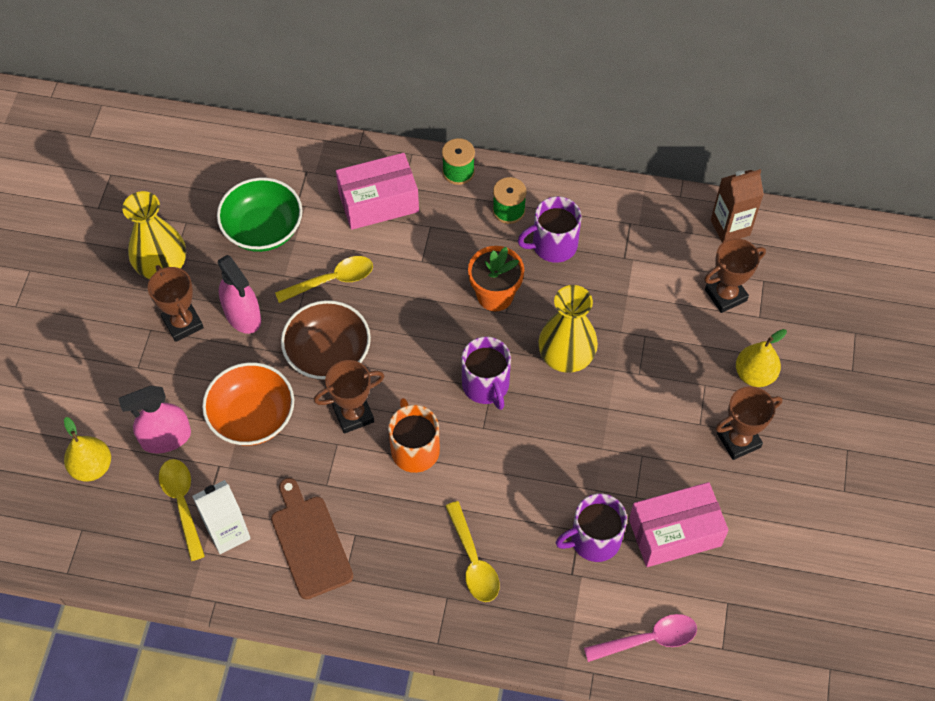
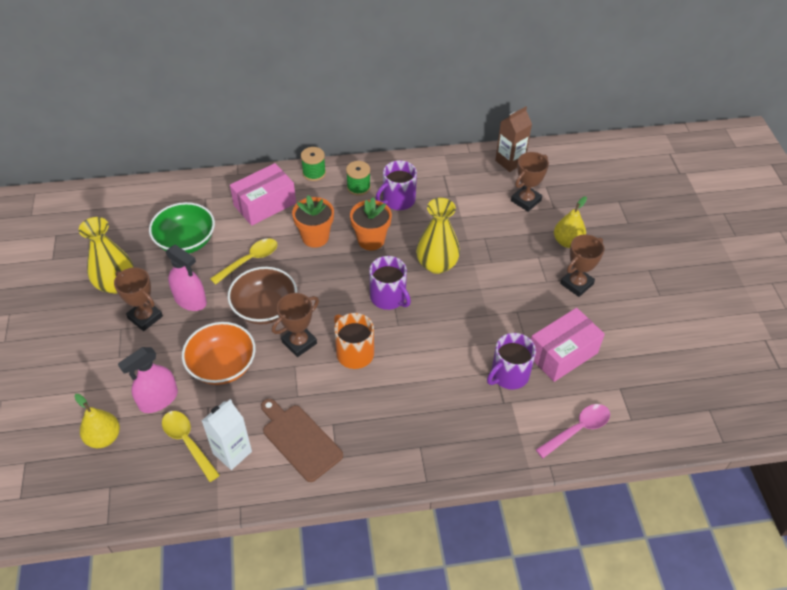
camera: 20 degrees left, 10 degrees down
(425, 270) = (315, 237): none -> orange flower pot
(473, 561) = (429, 415): yellow spoon -> none

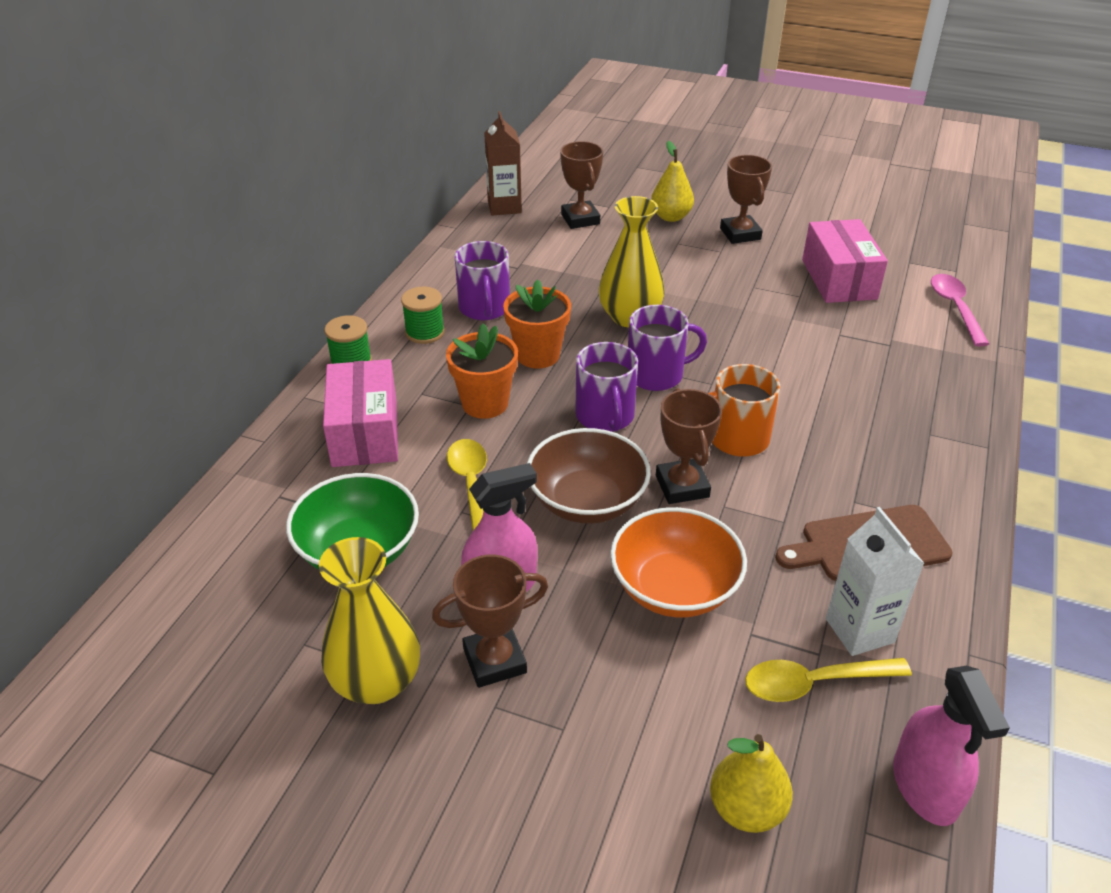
camera: 60 degrees left, 10 degrees down
(158, 399) = (699, 697): pink spray bottle -> pink spray bottle (925, 787)
(509, 375) = (849, 326): purple mug -> purple mug (605, 416)

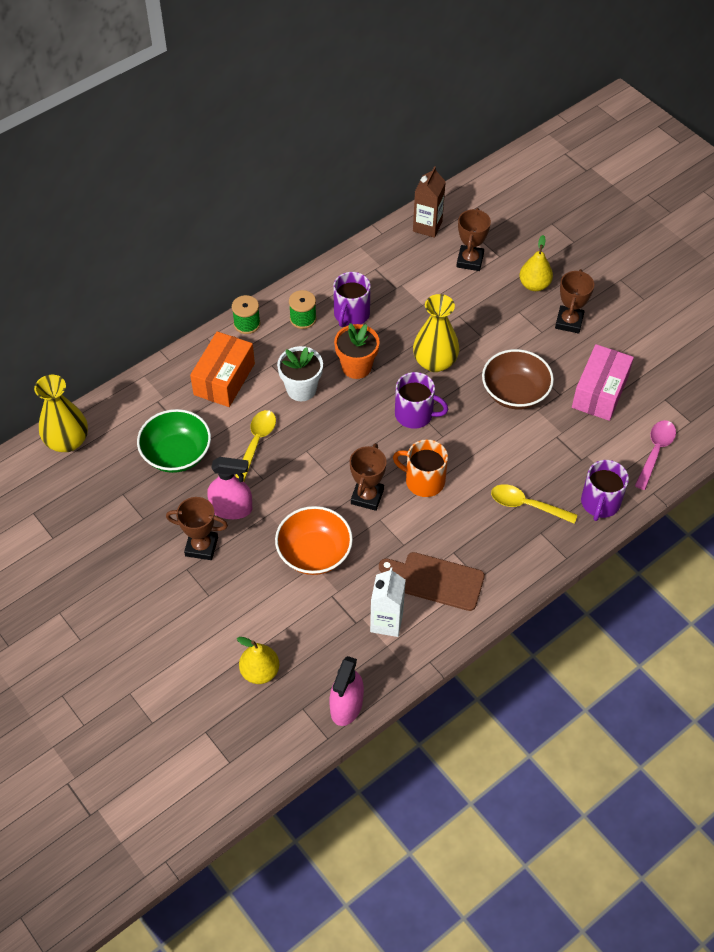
camera: 30 degrees right, 15 degrees up
(365, 432) = (224, 379): pink box -> orange box
(376, 681) = (143, 529): yellow vase -> yellow vase (67, 441)
(485, 403) = (301, 389): orange flower pot -> white flower pot
(587, 501) = (309, 481): brown bowl -> brown bowl (515, 393)
(605, 416) = (361, 430): purple mug -> purple mug (600, 503)
(814, 683) = (340, 635): yellow spoon -> yellow spoon (526, 505)

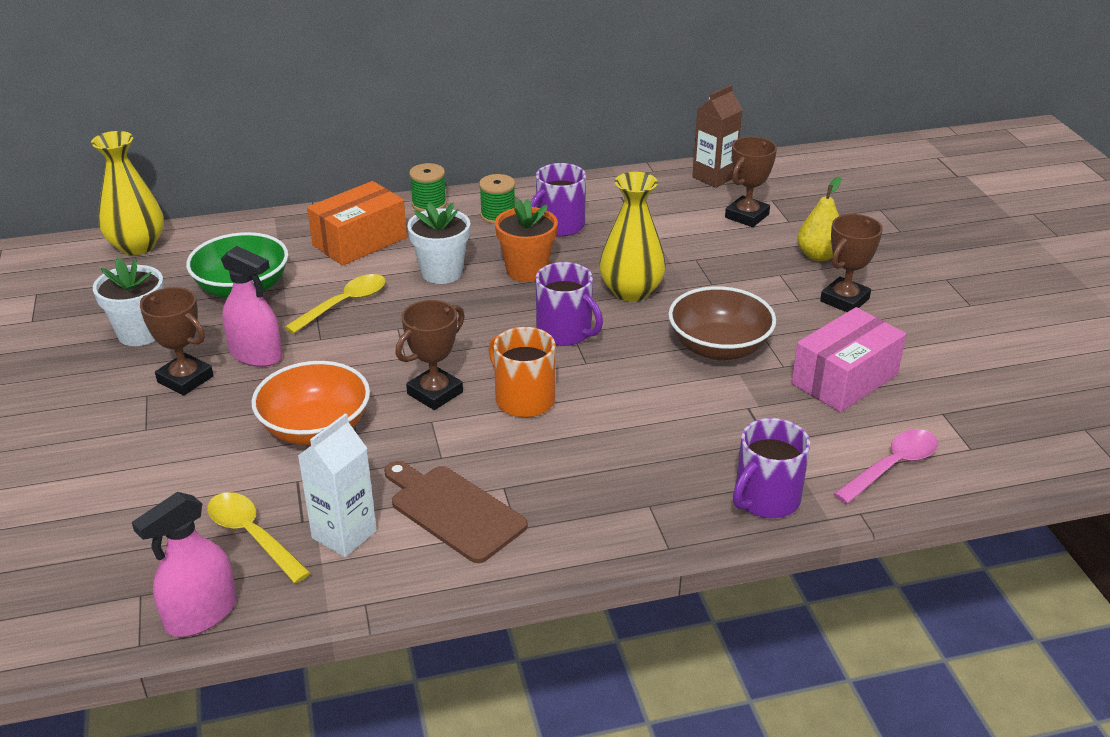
camera: 25 degrees right, 20 degrees down
(139, 520) = (140, 333): none -> white flower pot
(260, 671) = (127, 531): yellow pear -> none
(526, 505) = (650, 468): yellow spoon -> yellow spoon (252, 536)

